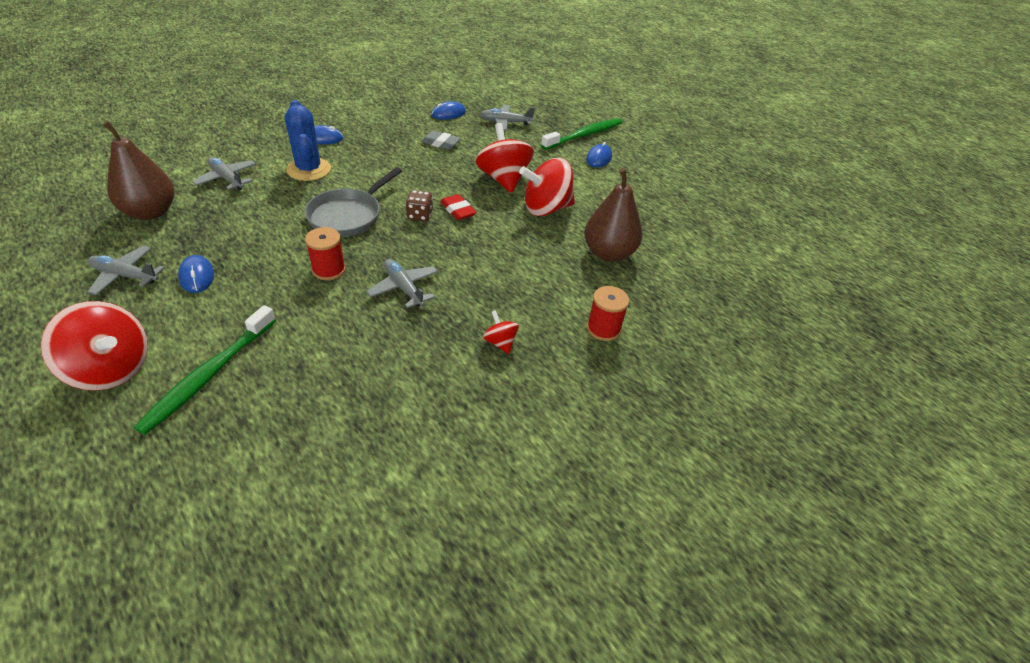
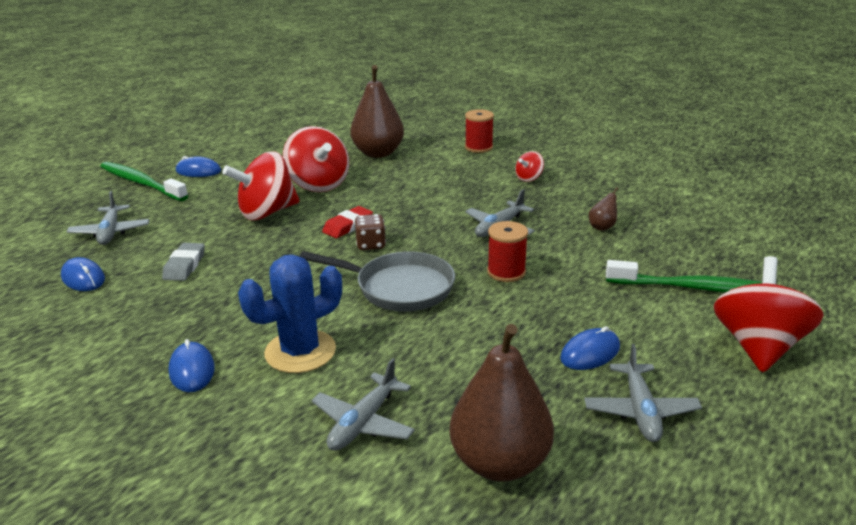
camera: 100 degrees left, 15 degrees down
(360, 357) = (602, 227): none -> brown pear

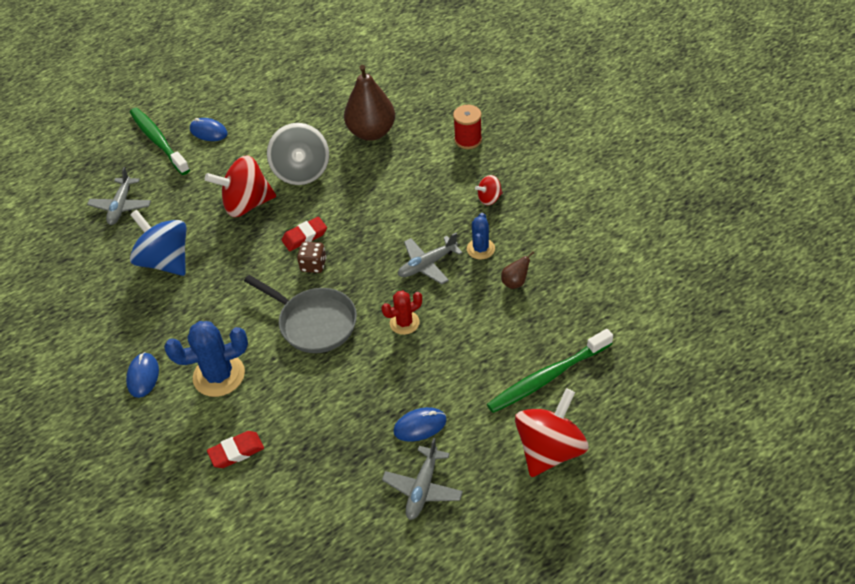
camera: 20 degrees right, 20 degrees up
(83, 278) = (91, 260): blue mouse -> none
(185, 266) = (166, 261): grey eraser -> blue spinning top
(318, 184) = (302, 172): red spinning top -> grey spinning top
(363, 422) = (236, 452): grey plane -> red eraser
(499, 462) = (307, 507): brown pear -> none
(506, 272) = (404, 323): red spool -> red cactus
(547, 210) = (480, 249): none -> blue cactus
(699, 289) = (547, 377): green toothbrush -> green toothbrush turned 120 degrees clockwise

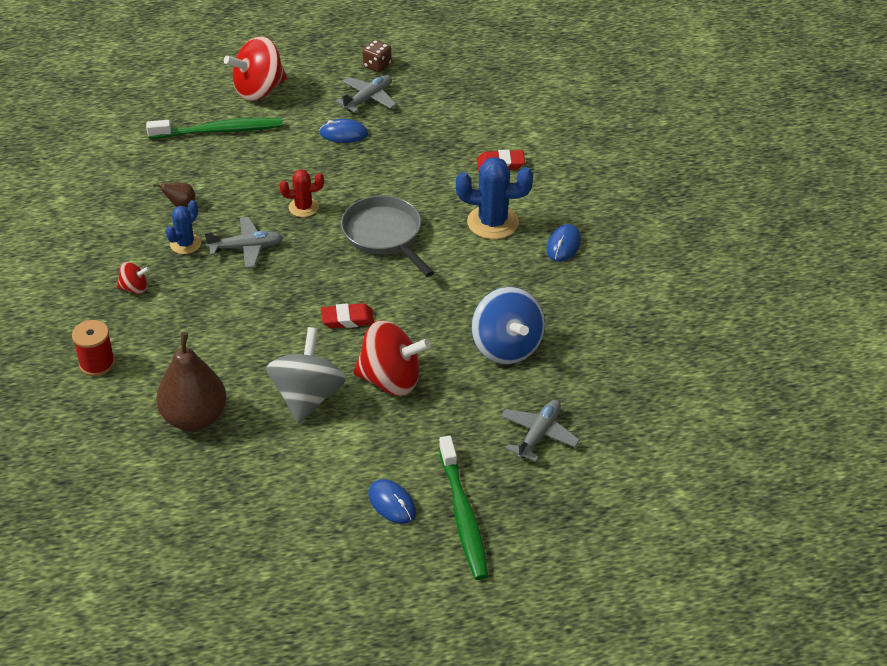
camera: 160 degrees left, 5 degrees down
(313, 265) = (355, 287): brown dice -> brown dice (377, 66)

